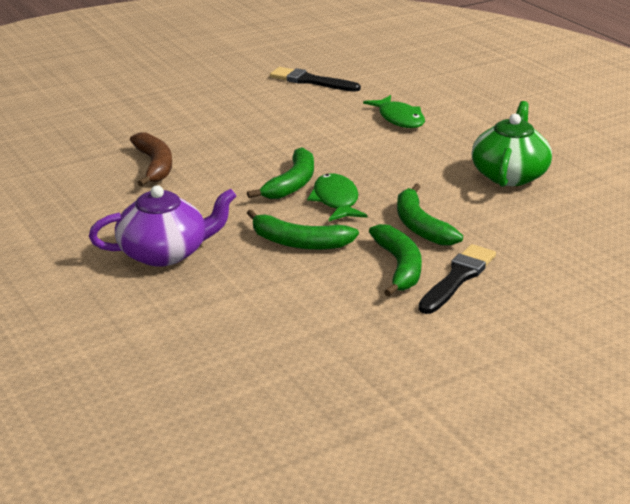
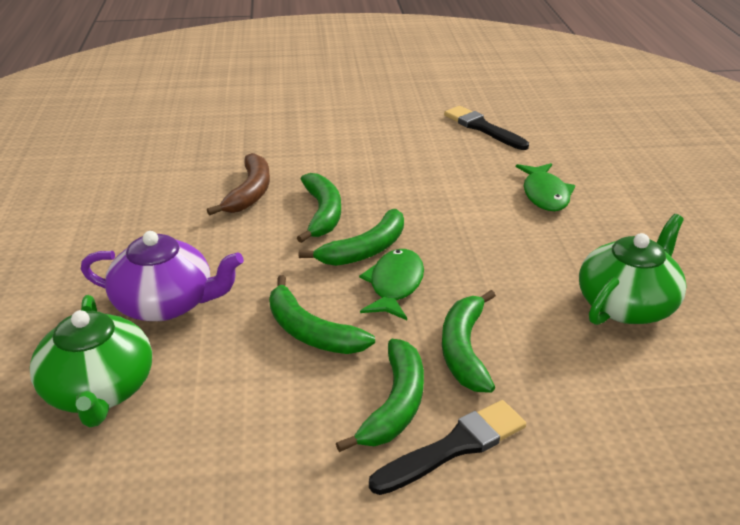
camera: 25 degrees right, 5 degrees up
(171, 314) = (99, 390): none -> green teapot
(233, 168) = (322, 214): none -> green banana

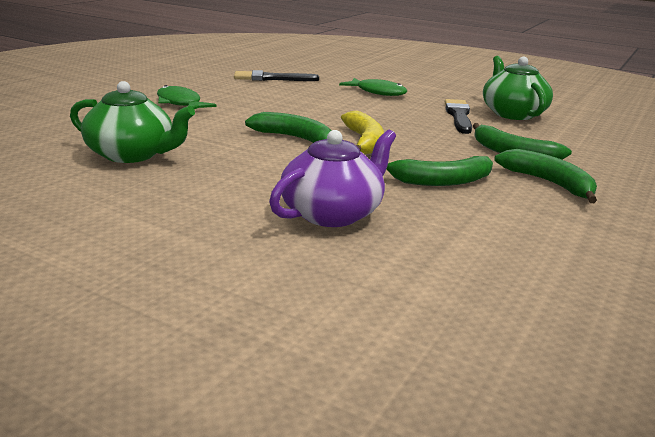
camera: 55 degrees left, 10 degrees down
(99, 390) = (425, 267): green teapot -> green teapot (132, 154)
(250, 193) = (218, 147): brown banana -> none
(365, 250) = (364, 142): green banana -> yellow banana
(395, 285) = (419, 147): green fish -> green fish (180, 103)
(454, 447) = (603, 182): black brush -> black brush (458, 116)

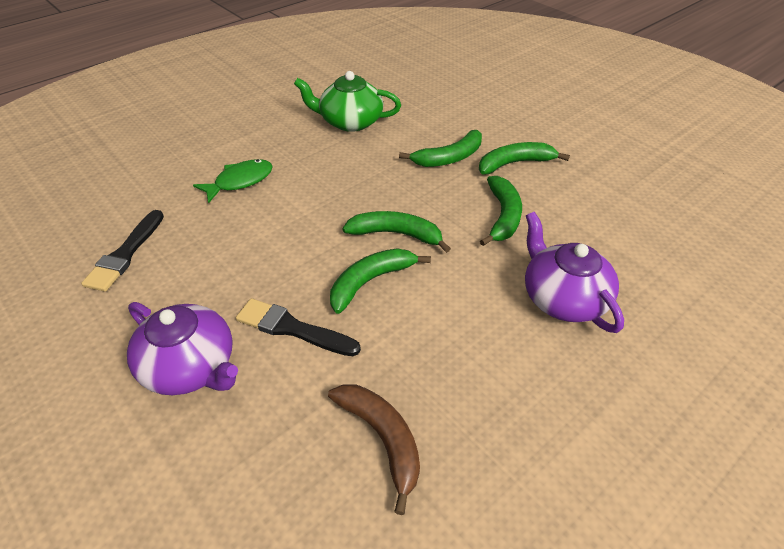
camera: 70 degrees left, 20 degrees up
(132, 154) = (382, 439): green teapot -> brown banana
(180, 103) = (190, 367): green fish -> purple teapot
(364, 142) = (396, 234): yellow banana -> green banana
(458, 116) = (343, 153): black brush -> black brush (292, 328)

